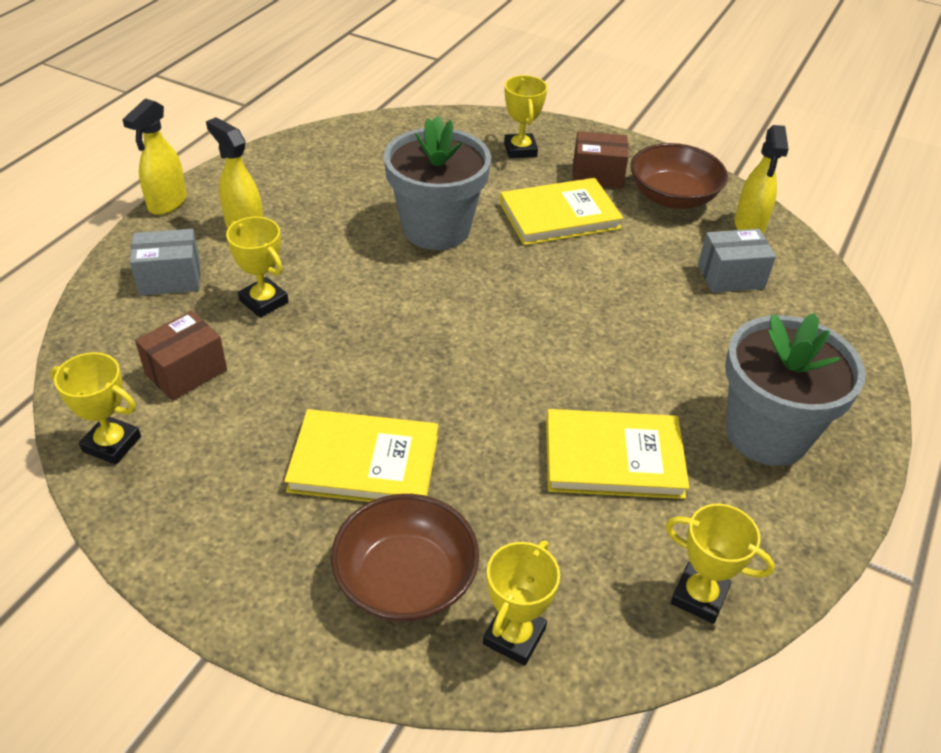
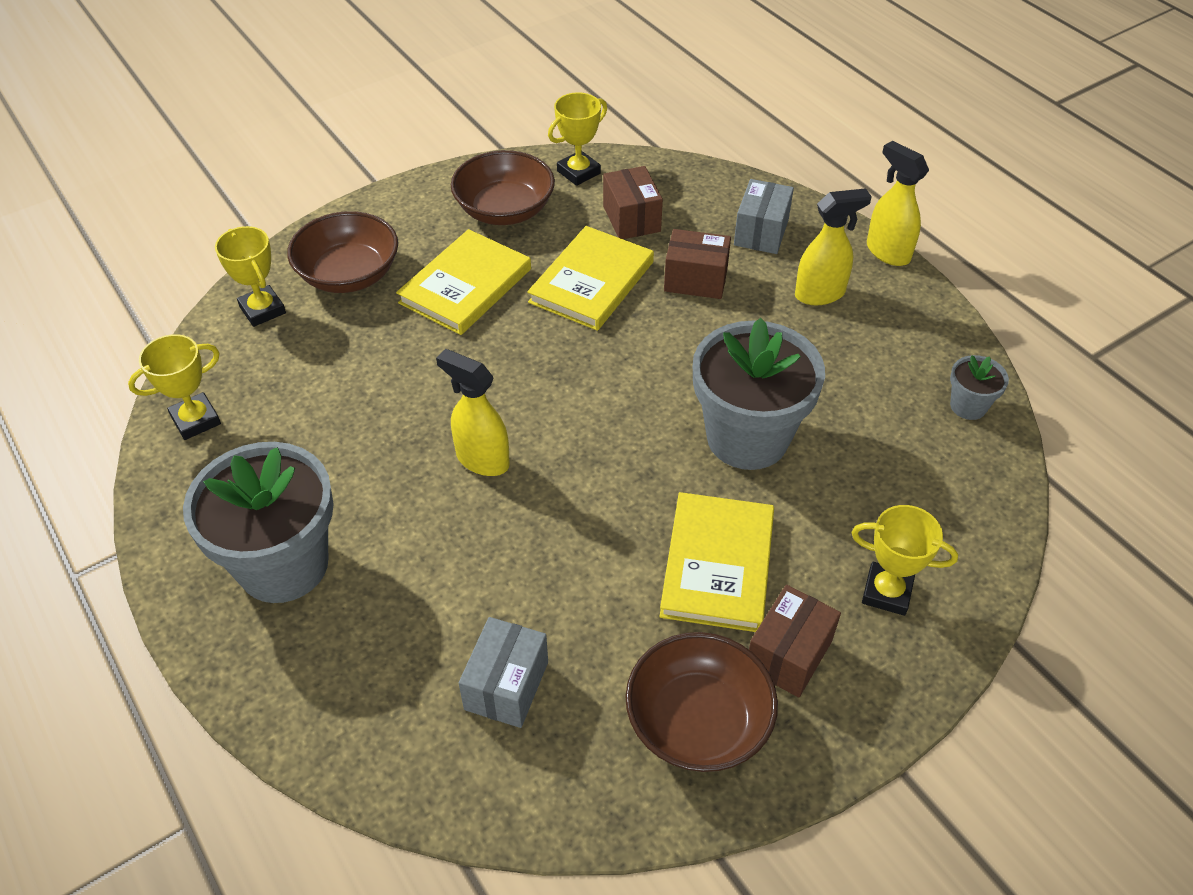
camera: 120 degrees right, 5 degrees up
(215, 483) = (505, 210): none -> brown bowl
(264, 301) = (695, 280): yellow trophy -> brown box
(333, 143) = (968, 406): none -> grey flower pot
(613, 458) = (351, 434): yellow book -> yellow book (591, 282)
(749, 226) = (587, 780): yellow spray bottle -> yellow spray bottle (482, 459)

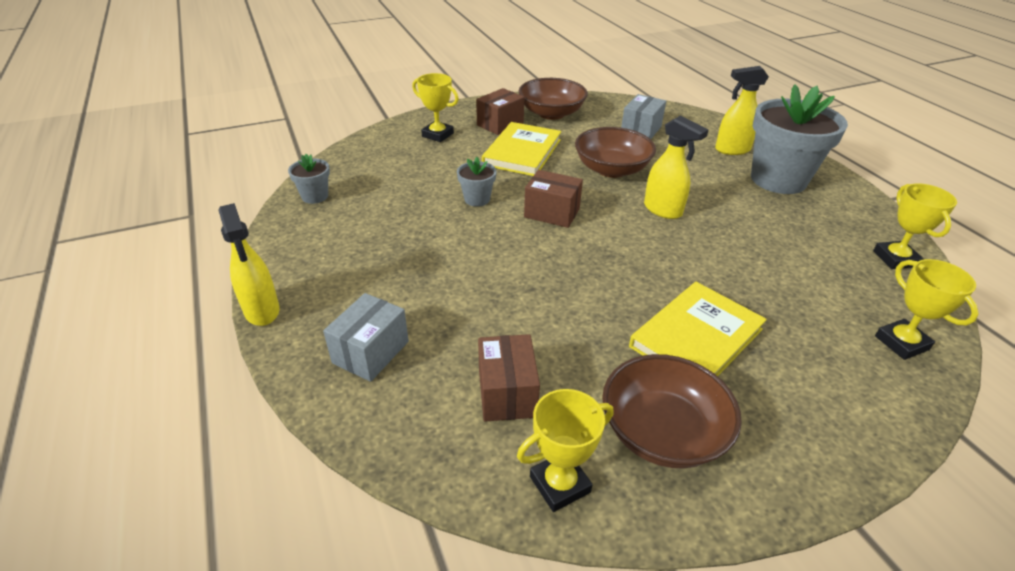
camera: 170 degrees left, 10 degrees down
(196, 420) = (895, 259): yellow trophy -> yellow trophy turned 75 degrees counterclockwise
(349, 275) = (828, 369): brown bowl -> brown bowl (611, 169)
(591, 282) = (567, 323): yellow book -> none
(695, 280) = (464, 311): brown box -> brown box (552, 213)
(747, 437) = (477, 199): grey flower pot -> grey flower pot, size x0.45
(820, 294) = (357, 282): yellow spray bottle -> yellow spray bottle (731, 150)

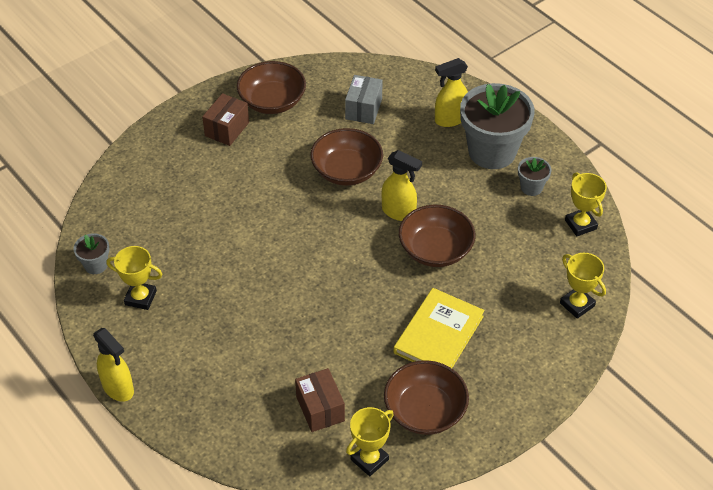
camera: 15 degrees left, 10 degrees up
(371, 352) = (216, 402): grey box -> none
(437, 135) = (172, 159): yellow trophy -> yellow trophy (140, 298)
(477, 199) = (239, 235): grey flower pot -> grey flower pot (531, 187)
(522, 152) = (260, 166): yellow book -> none
(552, 213) = (307, 237): brown box -> none
(703, 250) = (435, 250): none -> brown bowl

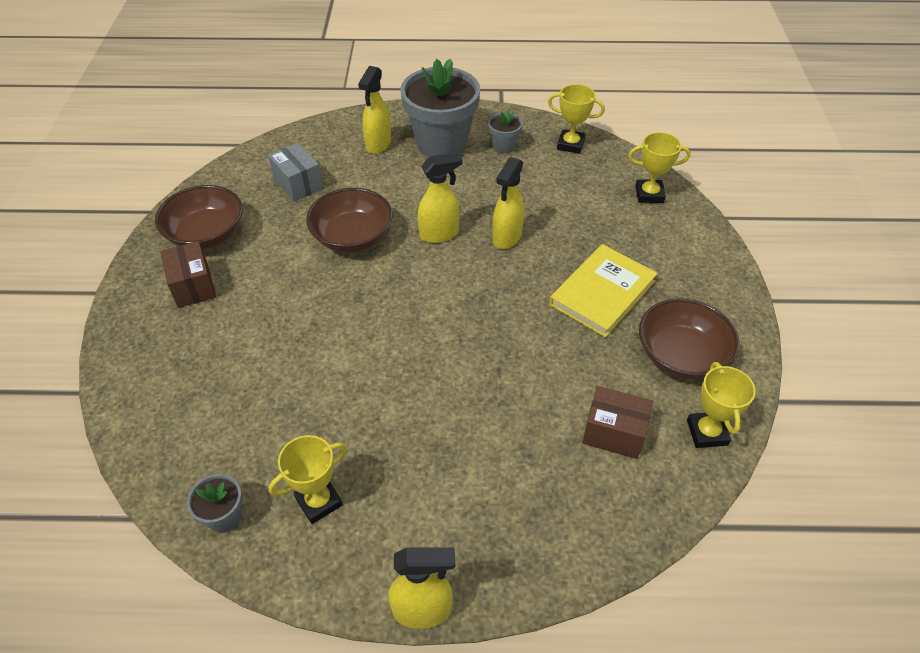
camera: 50 degrees left, 0 degrees up
(435, 250) = (506, 237): brown bowl -> yellow spray bottle
(439, 334) = (602, 293): yellow book -> yellow book turned 60 degrees clockwise

